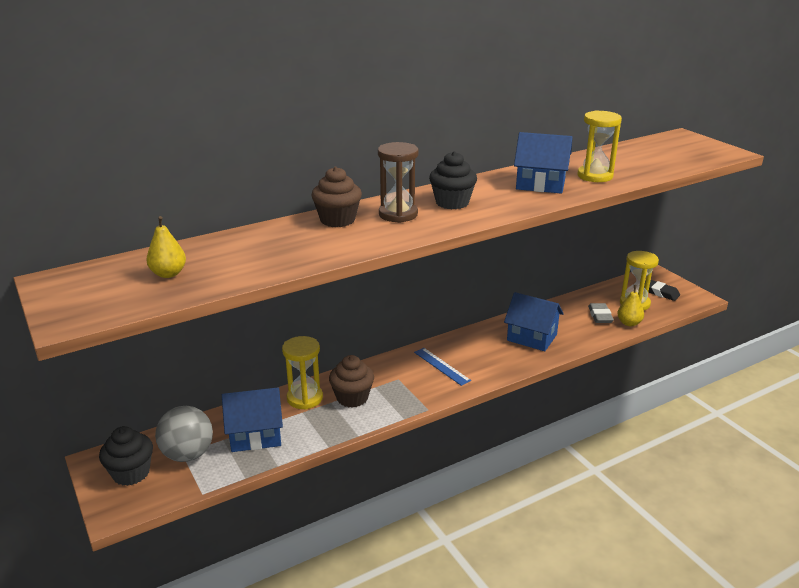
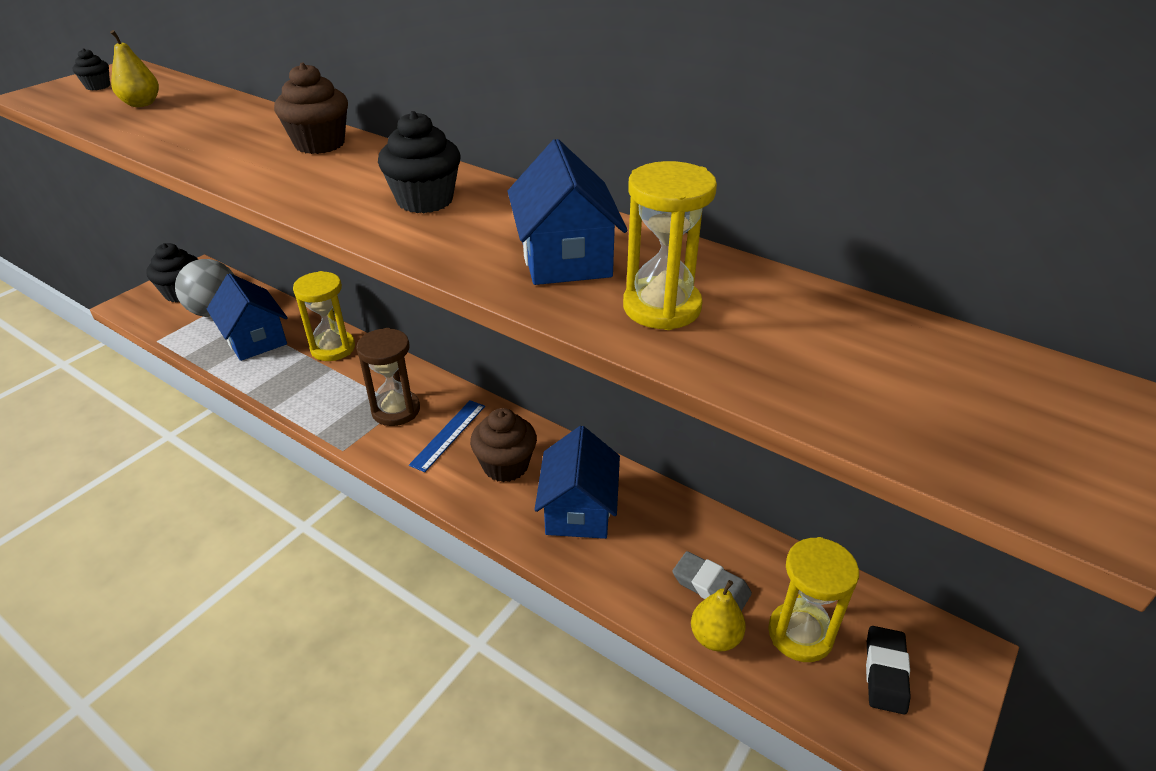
camera: 65 degrees right, 10 degrees up
(87, 292) = (98, 86): none -> black cupcake
(352, 398) = (346, 381): brown cupcake -> brown cupcake (505, 466)
(398, 214) = (357, 174): brown hourglass -> brown hourglass (396, 410)
(600, 316) = (711, 586): grey eraser -> grey eraser turned 60 degrees clockwise

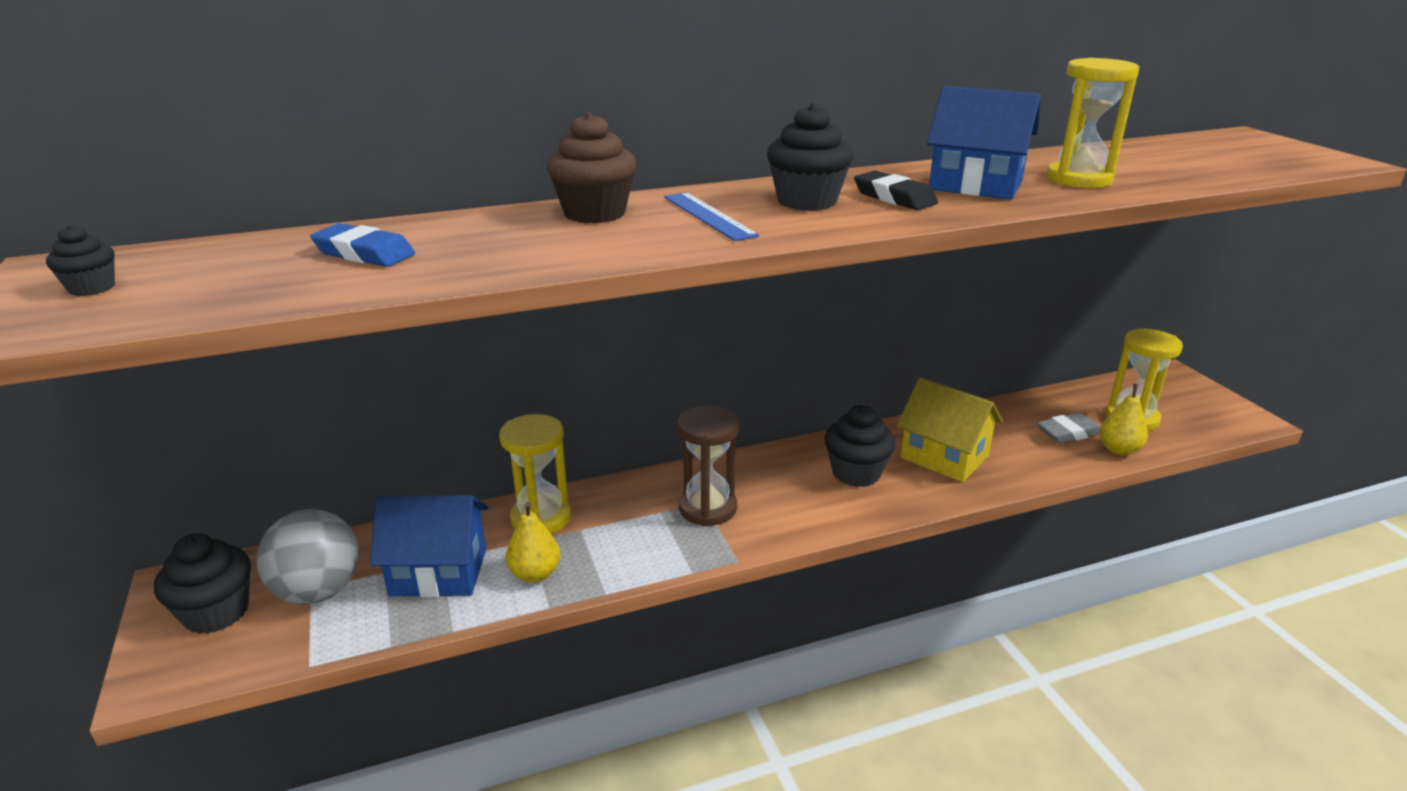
camera: 55 degrees left, 10 degrees down
(141, 104) = (250, 271): yellow pear -> yellow pear (535, 574)
(188, 116) = (364, 253): none -> blue eraser
(448, 435) = (780, 489): blue ruler -> blue ruler (708, 216)
(505, 466) = (856, 473): brown cupcake -> black cupcake
(578, 510) = (944, 457): blue house -> yellow house
(885, 672) = (1178, 404): black eraser -> black eraser (894, 197)

